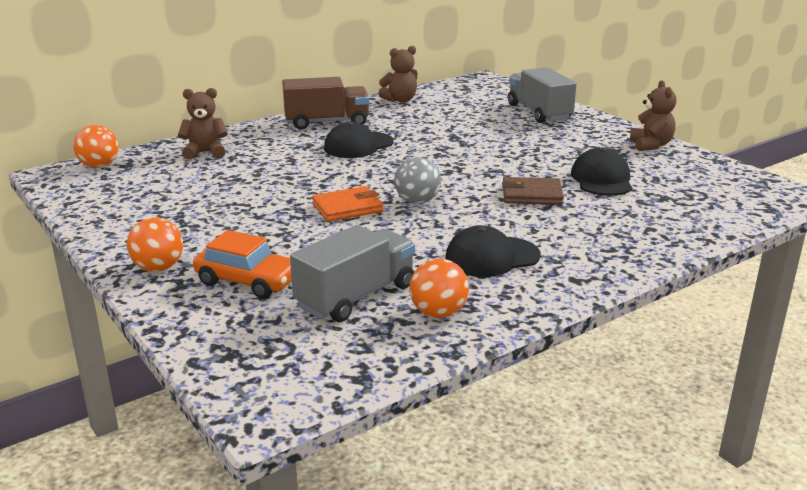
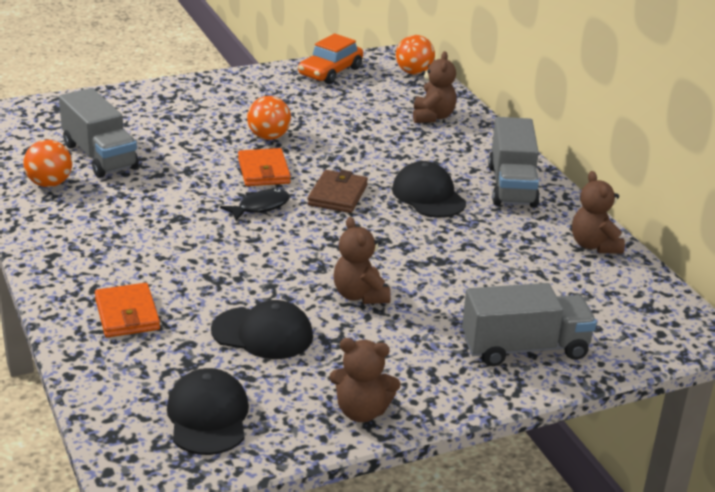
camera: 100 degrees right, 5 degrees up
(158, 268) = (196, 91): orange ball -> orange ball (268, 137)
(248, 281) = (153, 120): orange car -> orange car (330, 72)
(327, 122) = (512, 186): brown truck -> grey truck
(417, 201) = (260, 207): grey ball -> black fish
(492, 257) = (121, 223): black cap -> black cap (208, 417)
(523, 155) = (360, 295): none -> brown teddy bear
(532, 195) = (242, 275): brown wallet -> brown wallet (337, 195)
(630, 229) = (127, 314): none -> orange wallet

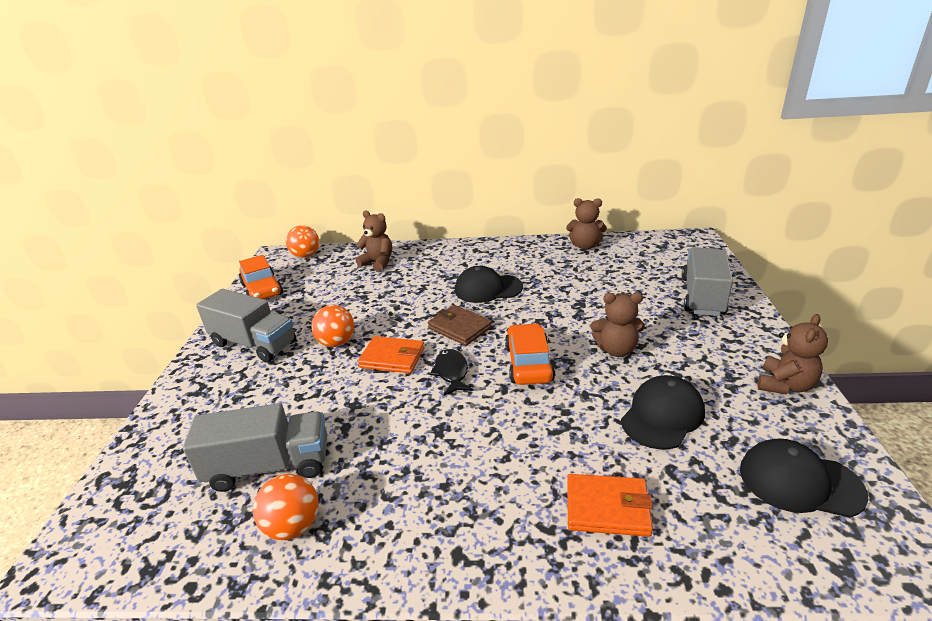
camera: 60 degrees left, 0 degrees up
(301, 246) = (528, 363): none -> orange car
(512, 186) = (496, 255): grey truck -> grey truck (254, 344)

